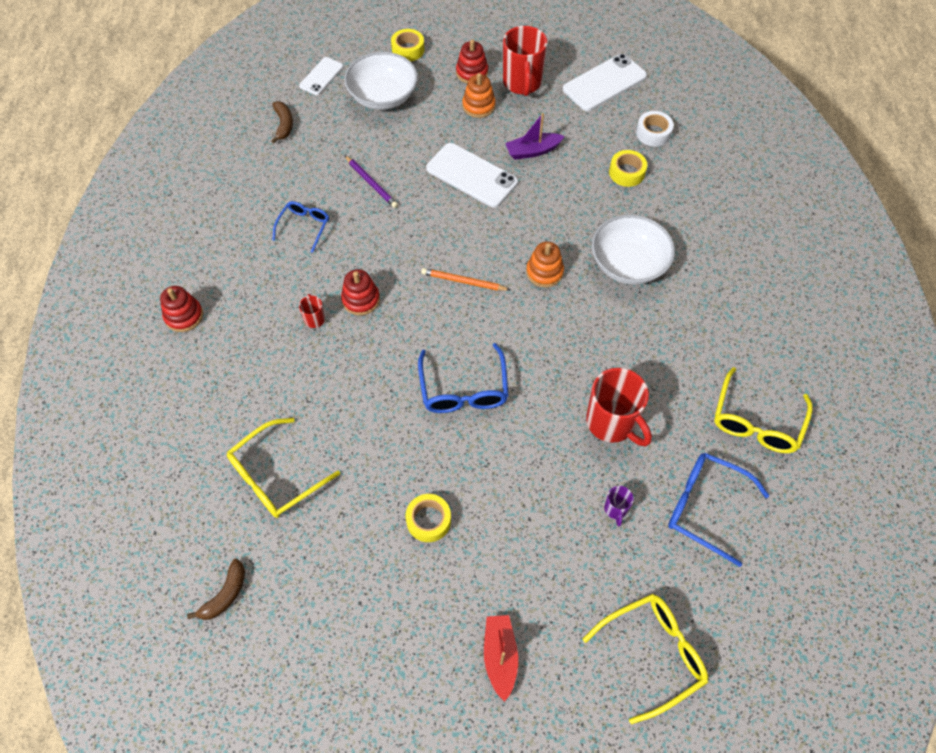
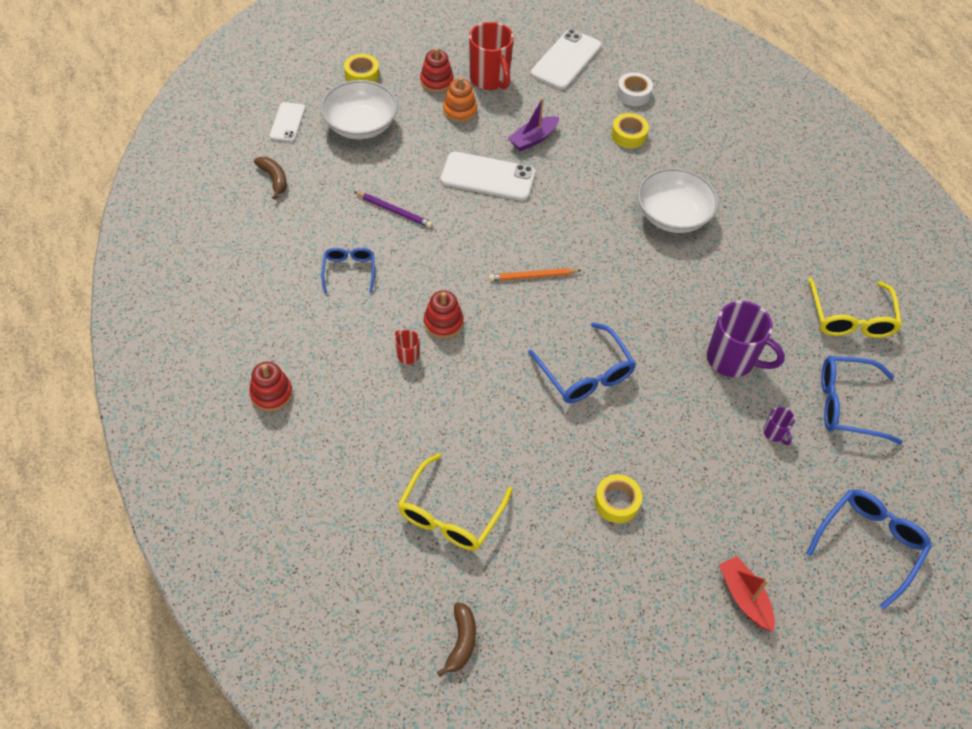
camera: 25 degrees left, 5 degrees down
(544, 272) = (602, 245): orange stacking toy -> none
(612, 423) = (732, 359): red mug -> purple mug
(653, 654) = (869, 544): yellow glasses -> blue glasses

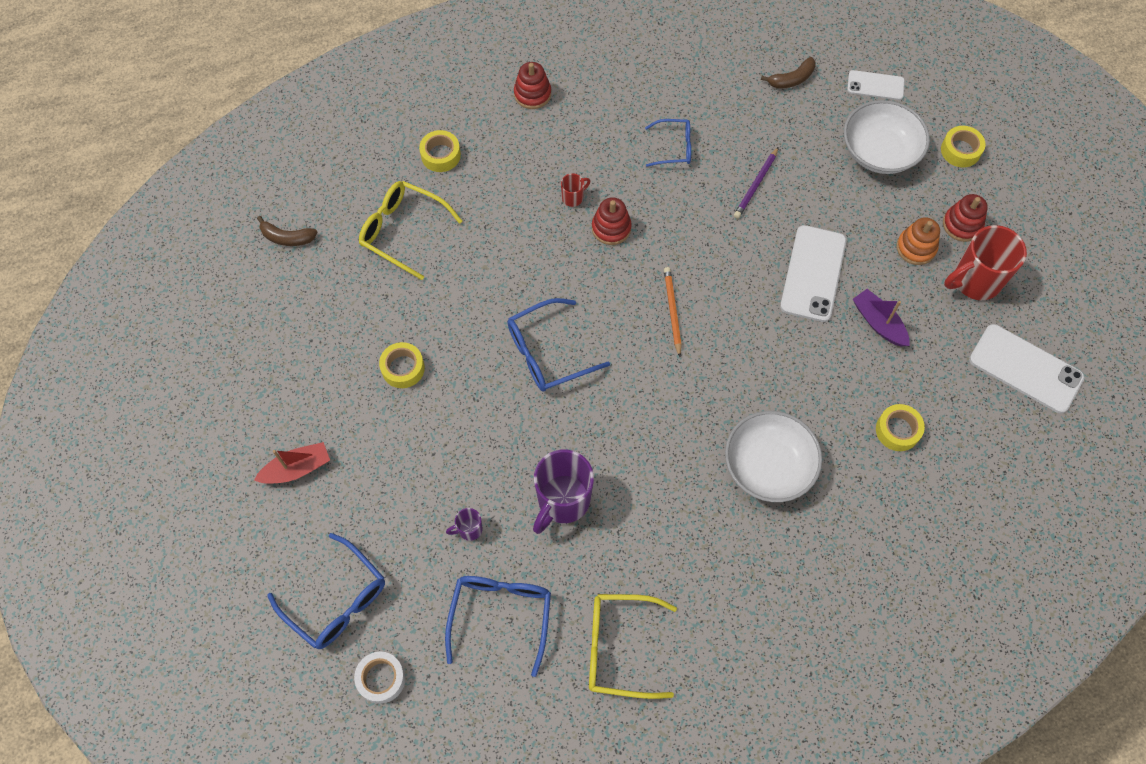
camera: 95 degrees right, 10 degrees up
(349, 481) = (440, 155): none -> yellow tape
(633, 94) = (974, 444): white tape -> white tape (381, 678)

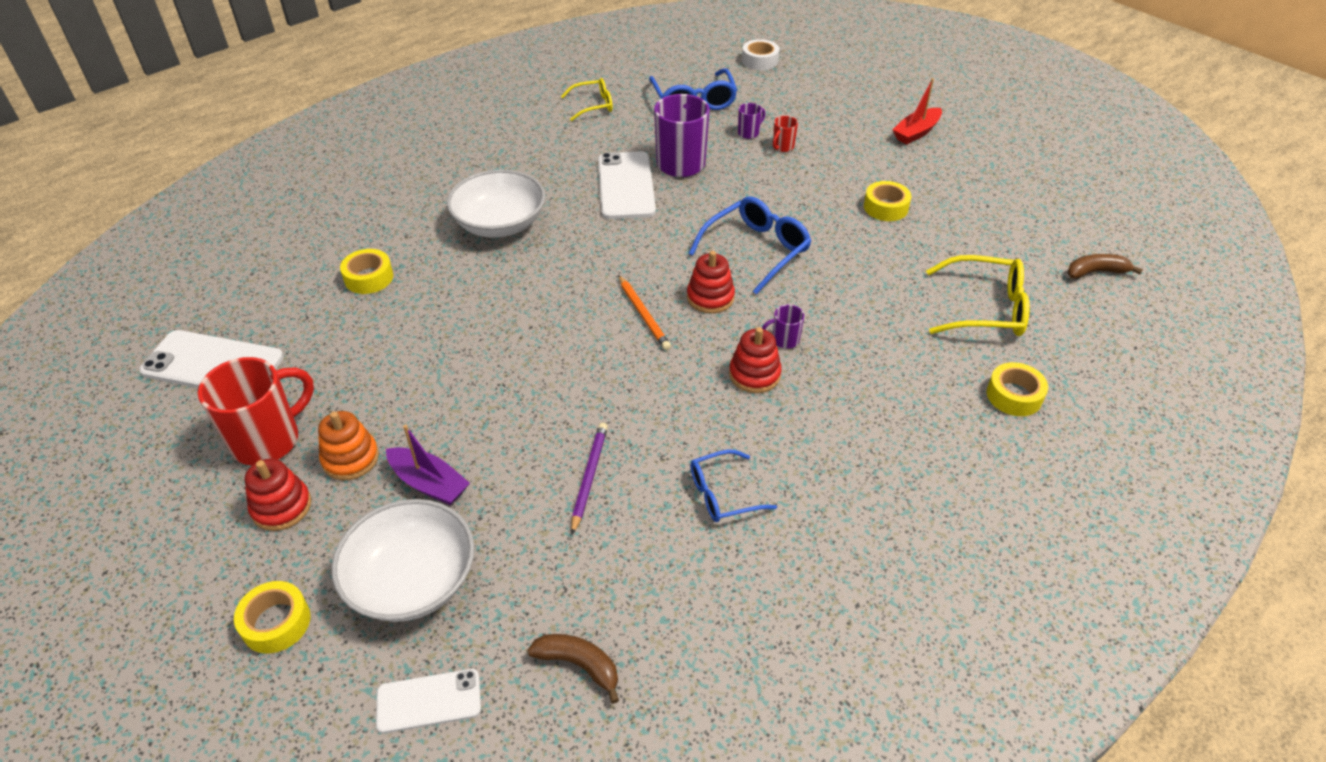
camera: 160 degrees right, 20 degrees down
(337, 600) = (821, 83): blue glasses -> none
(532, 94) = (962, 510): red stacking toy -> red stacking toy (710, 297)
(573, 198) = (820, 394): red mug -> red mug (782, 147)
(573, 251) = (784, 340): none -> purple mug
(619, 648) = (593, 105): yellow glasses -> yellow glasses, size x0.63
(791, 79) = (579, 665): brown banana -> brown banana turned 75 degrees clockwise
(813, 273) = (486, 393): white phone -> white phone (626, 186)
(878, 323) = (397, 364): purple boat -> purple boat (429, 483)

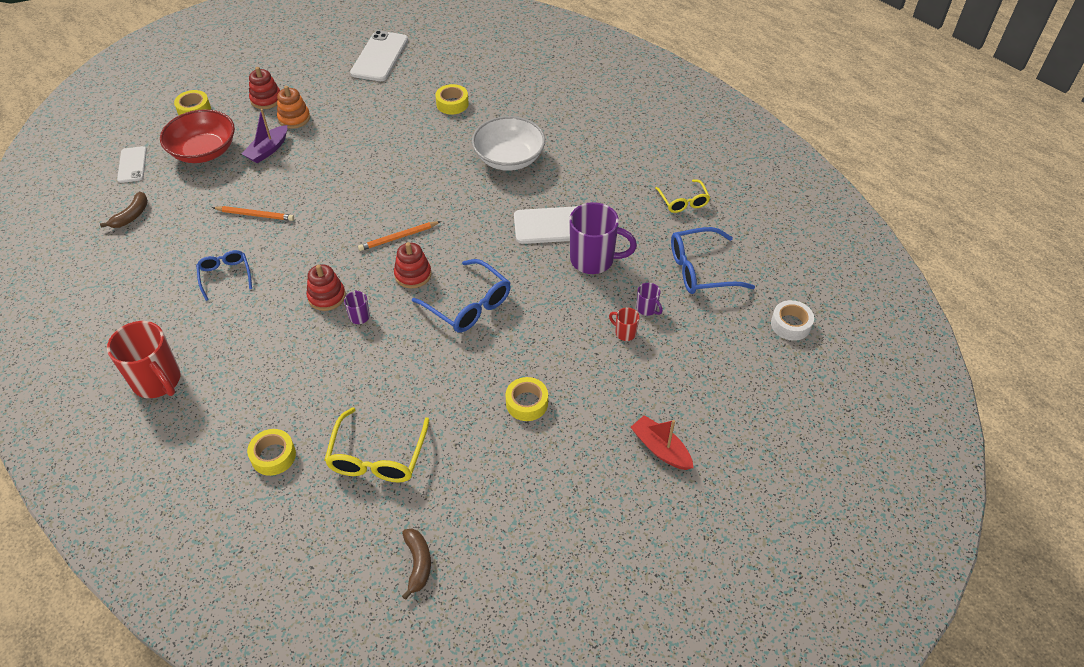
camera: 90 degrees right, 5 degrees up
(268, 440) = (315, 87): red mug -> red mug (158, 381)
(412, 580) = (204, 151): white bowl -> red bowl
(589, 477) = (255, 215): purple pencil -> orange pencil

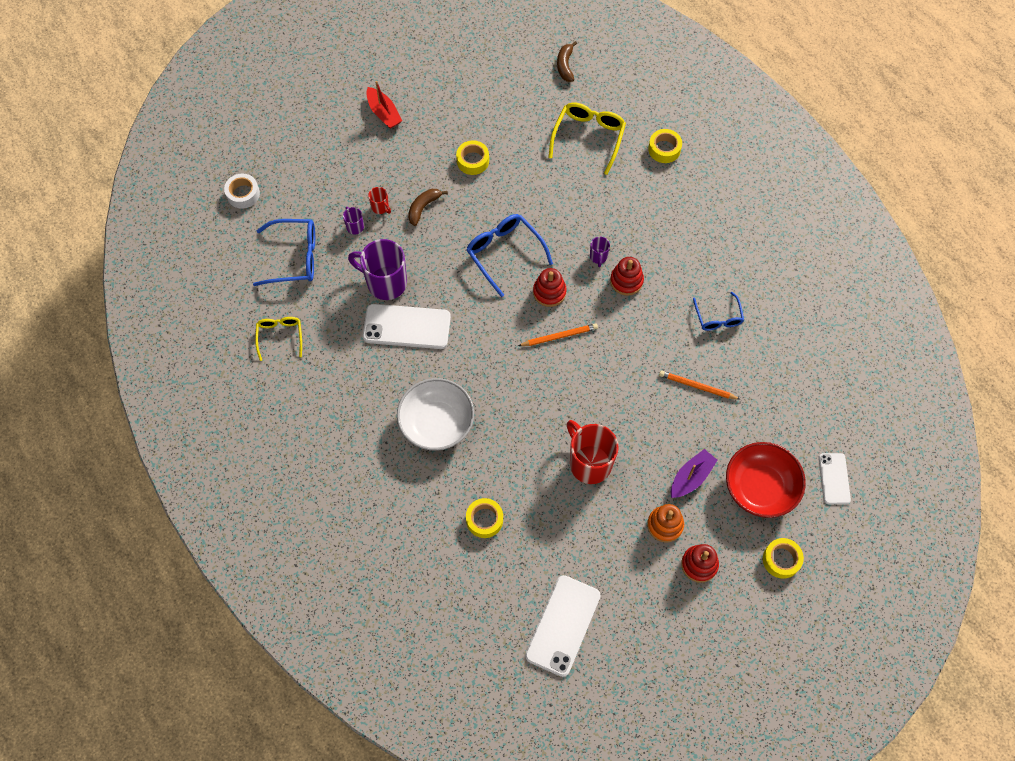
camera: 170 degrees left, 15 degrees up
(131, 216) = (819, 405): brown banana -> brown banana (423, 207)
(158, 381) = (760, 222): red mug -> red mug (589, 463)

